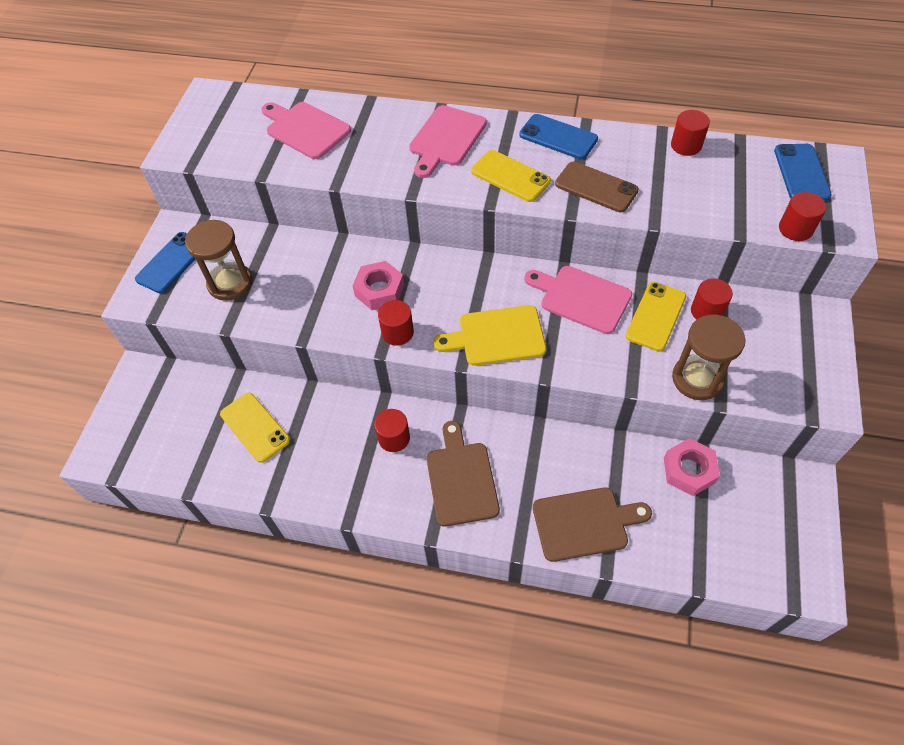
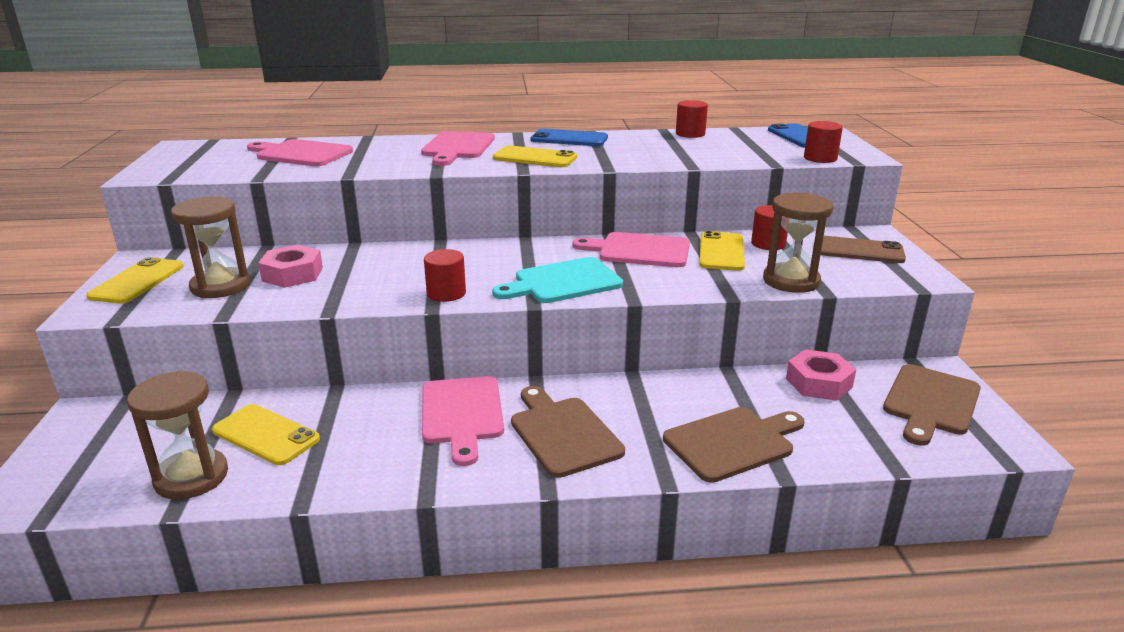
camera: 20 degrees left, 30 degrees down
(171, 262) = (137, 281): blue phone -> yellow phone
(203, 460) = (191, 477): none -> brown hourglass
(379, 290) = (412, 270): pink nut -> pink nut (292, 274)
(394, 438) = (462, 414): red cylinder -> pink cutting board
(496, 336) = (563, 282): yellow cutting board -> turquoise cutting board
(596, 187) = (623, 156): brown phone -> brown phone (858, 250)
(772, 519) = (930, 402): none -> brown cutting board

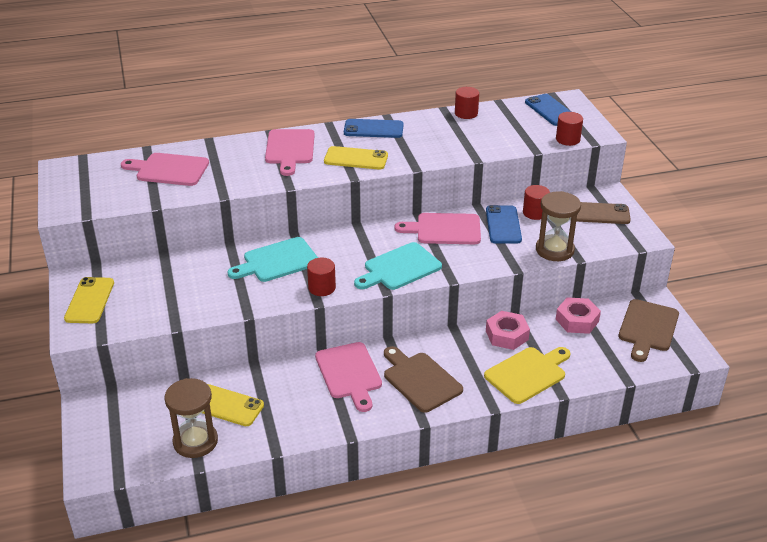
camera: 10 degrees left, 10 degrees up
(220, 286) = (155, 298): brown hourglass -> none
(292, 274) = (201, 281): pink nut -> pink nut (507, 335)
(403, 263) = (277, 261): none -> turquoise cutting board
(721, 252) = (503, 225): yellow phone -> blue phone
(733, 442) = (528, 374): brown cutting board -> yellow cutting board

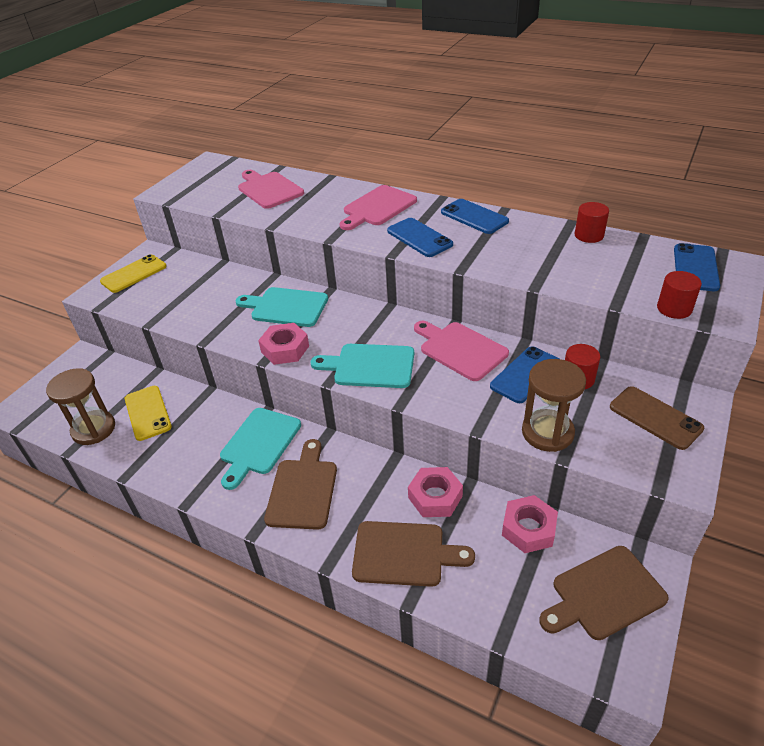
camera: 45 degrees right, 5 degrees up
(322, 288) = (285, 349): red cylinder -> pink nut
(349, 373) = (259, 444): pink cutting board -> turquoise cutting board
(356, 159) = (419, 238): yellow phone -> blue phone
(528, 374) = (404, 554): yellow cutting board -> brown cutting board

